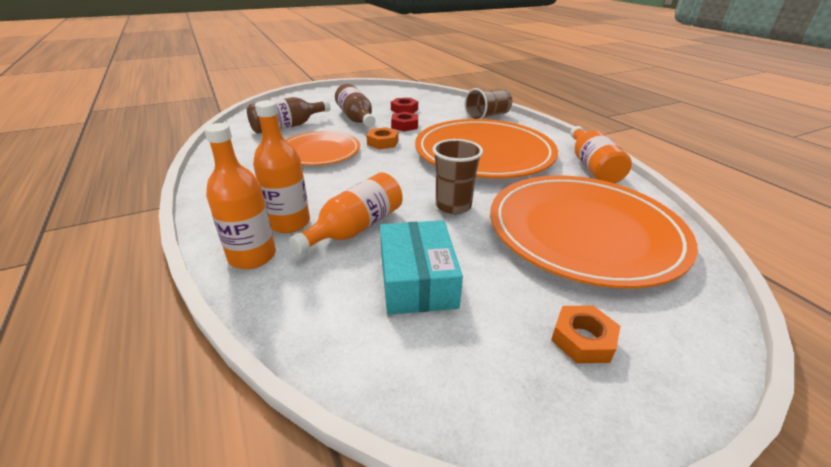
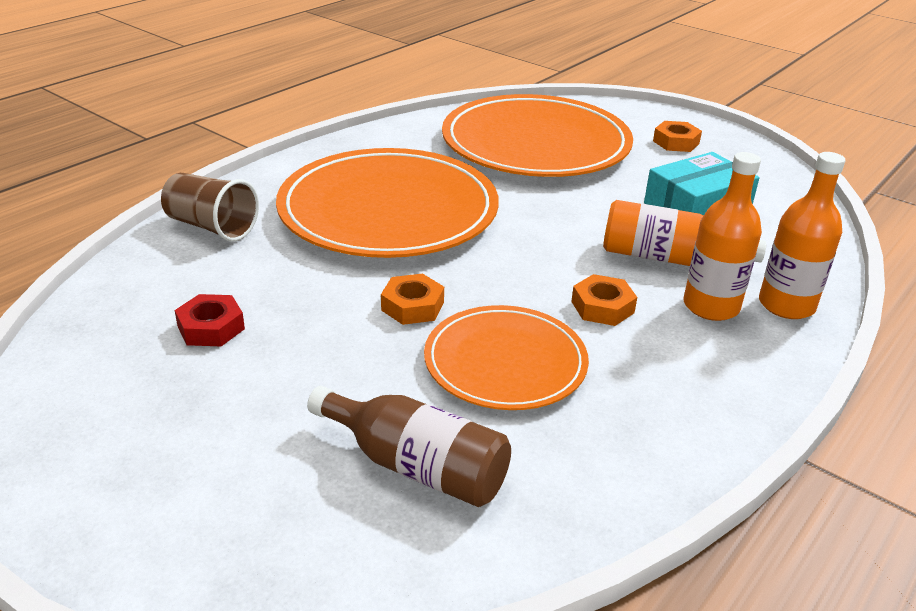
camera: 115 degrees left, 0 degrees up
(330, 186) = (602, 307): none -> orange nut
(356, 118) = (304, 378): brown bottle -> none
(405, 125) = (312, 303): red nut -> none
(453, 206) = (557, 210): brown cup -> none
(592, 167) = (378, 141): orange bottle -> none

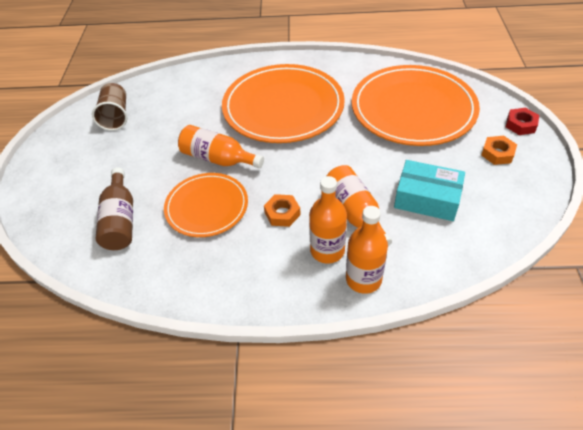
camera: 55 degrees right, 15 degrees up
(211, 328) = (150, 121): red nut -> red nut (520, 125)
(212, 227) = (213, 76): brown cup -> brown cup (116, 116)
(412, 306) = (218, 159): orange nut -> orange bottle

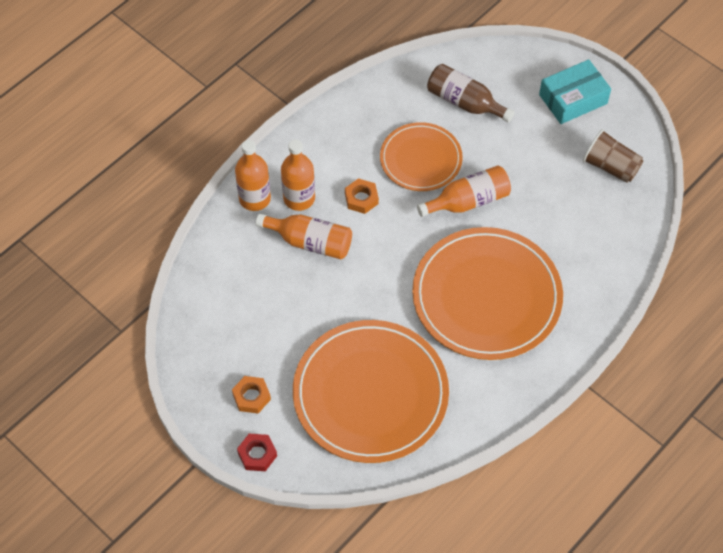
camera: 130 degrees right, 10 degrees up
(427, 198) = (270, 299): turquoise box -> turquoise box (573, 99)

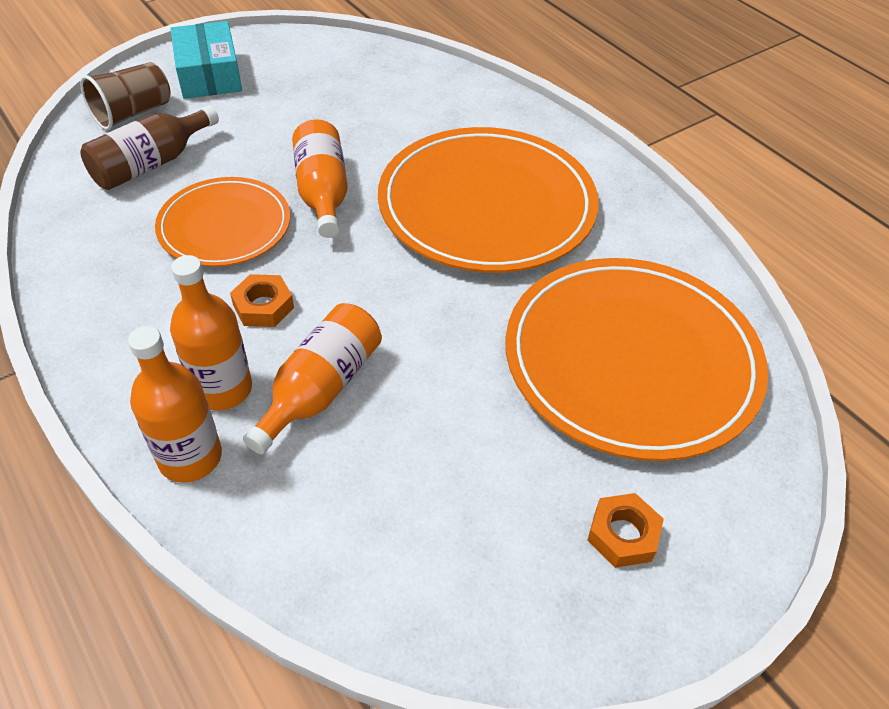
camera: 80 degrees left, 10 degrees down
(257, 454) = (743, 545): red nut -> none
(610, 167) = (327, 68): brown cup -> brown cup (133, 113)

